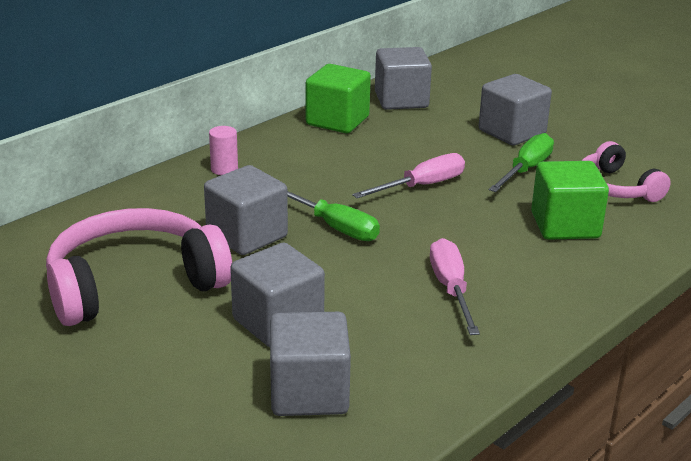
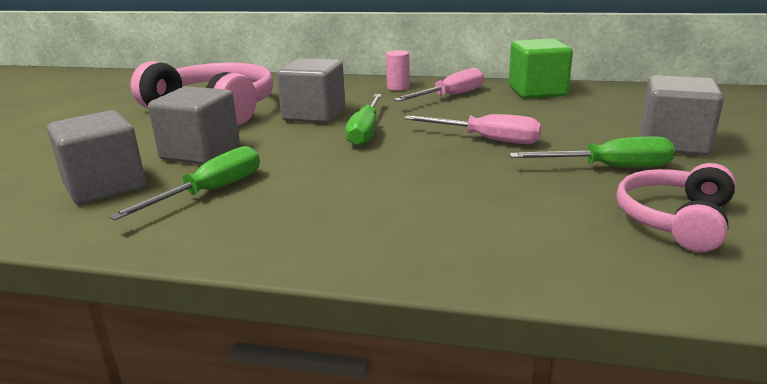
camera: 60 degrees right, 5 degrees down
(389, 337) = (211, 192): none -> green screwdriver
(401, 100) = (624, 97): grey cube -> none
(451, 289) = (319, 194): pink screwdriver -> pink screwdriver (450, 96)
(565, 225) = (527, 213): green cube -> none

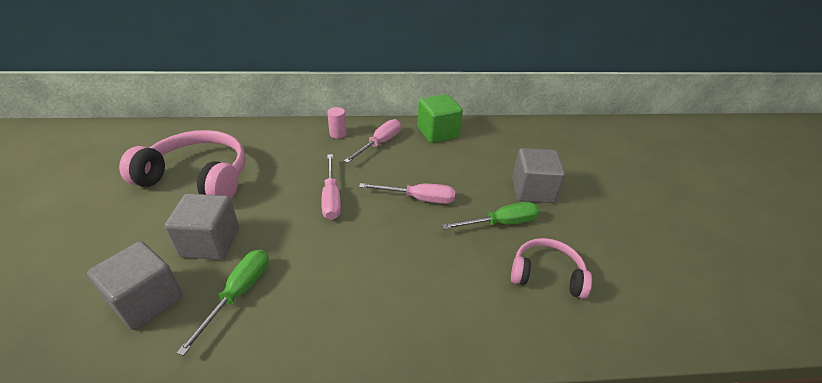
camera: 20 degrees left, 15 degrees up
(314, 115) = (285, 179): grey cube -> none
(365, 132) = (331, 198): green screwdriver -> pink screwdriver
(675, 220) = (547, 274): pink headphones -> pink headphones turned 90 degrees clockwise

